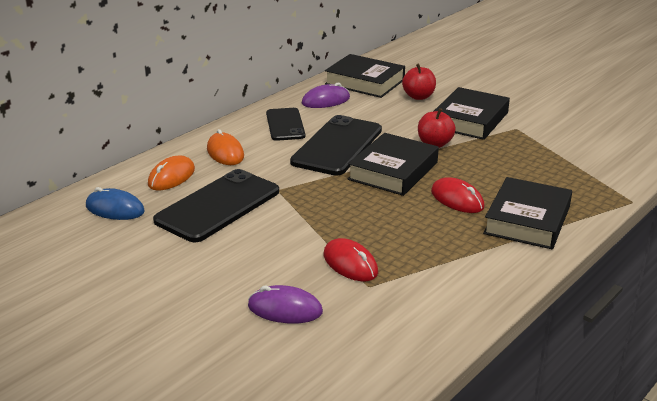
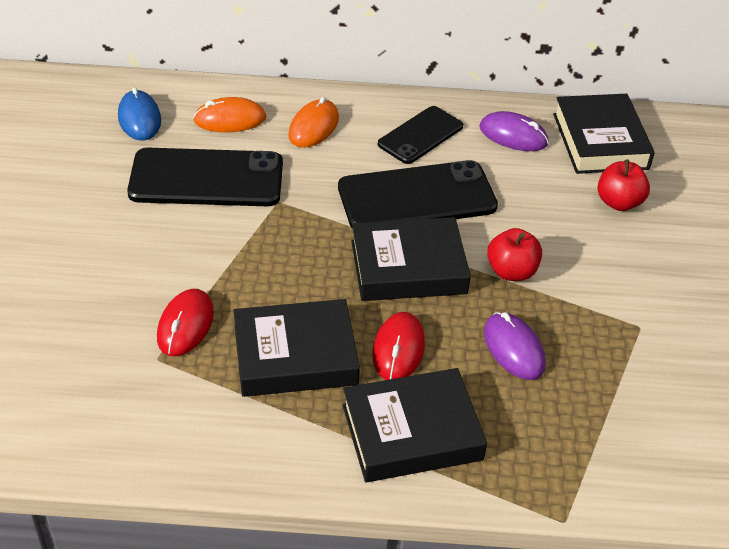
camera: 50 degrees right, 15 degrees up
(285, 309) = (68, 318): purple mouse -> purple mouse (513, 349)
(470, 120) = (611, 274): black book -> black book (295, 355)

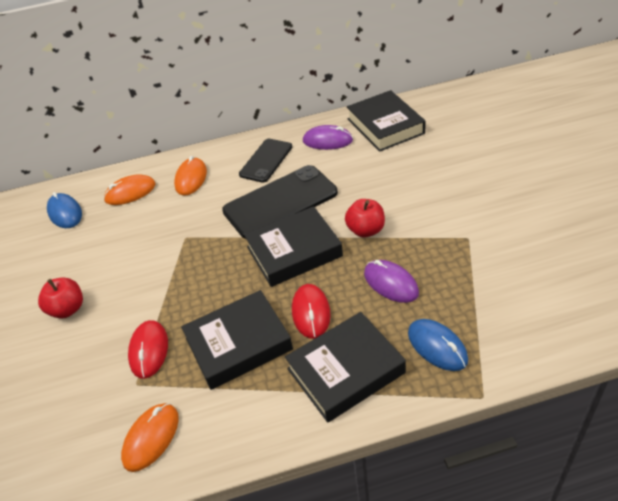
camera: 10 degrees left, 0 degrees up
(154, 425) = (151, 438): none -> orange mouse
(206, 178) = (128, 238): black phone -> none
(536, 444) = (437, 346): none -> blue mouse
(619, 202) = (415, 161): red apple -> red apple (68, 309)

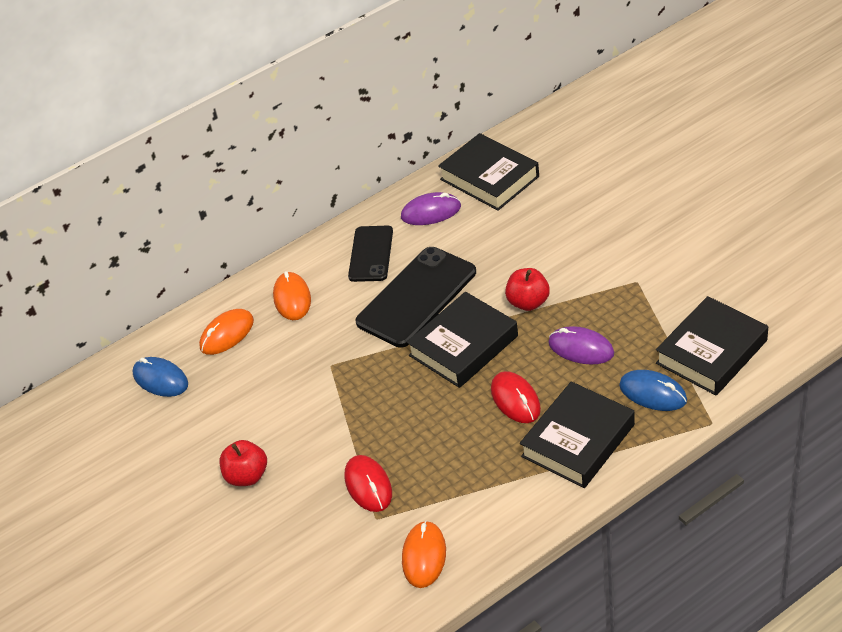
camera: 20 degrees left, 0 degrees up
(238, 344) = (459, 450): black book -> black book (711, 352)

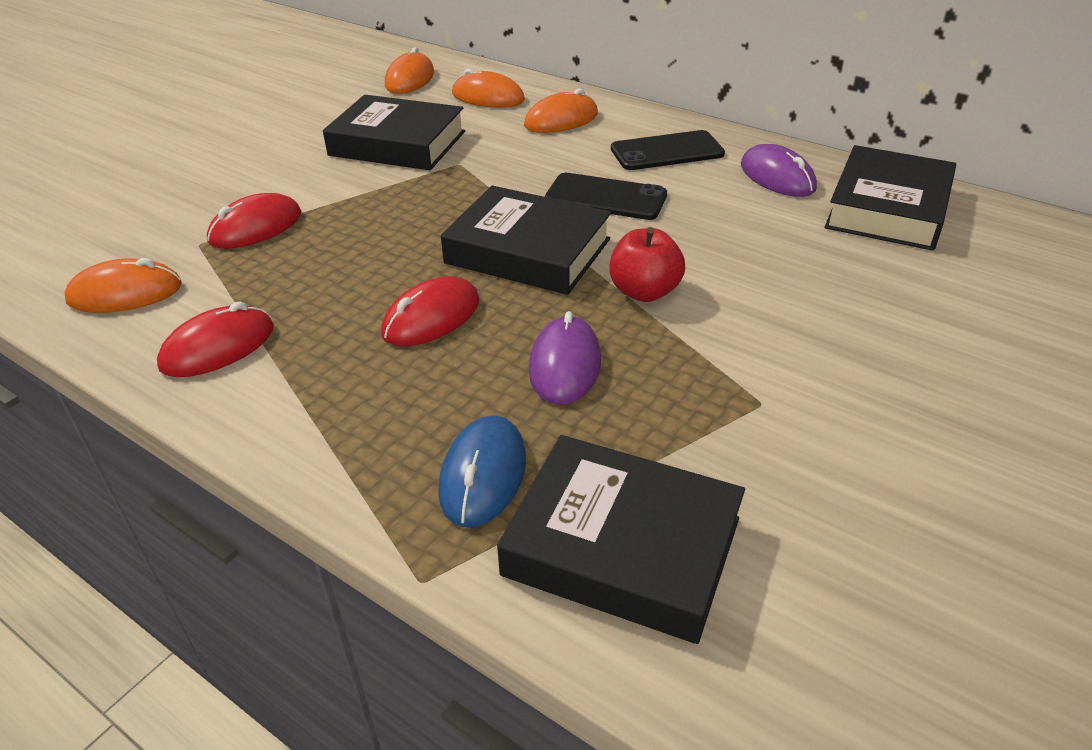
camera: 65 degrees right, 5 degrees down
(160, 379) = (409, 79): blue mouse -> orange mouse
(247, 476) = (272, 150): red apple -> none
(416, 297) = (606, 197): black phone -> black phone, size x0.62
(506, 503) = (218, 347): none -> red mouse
(578, 440) = (352, 399): black book -> black book (397, 143)

